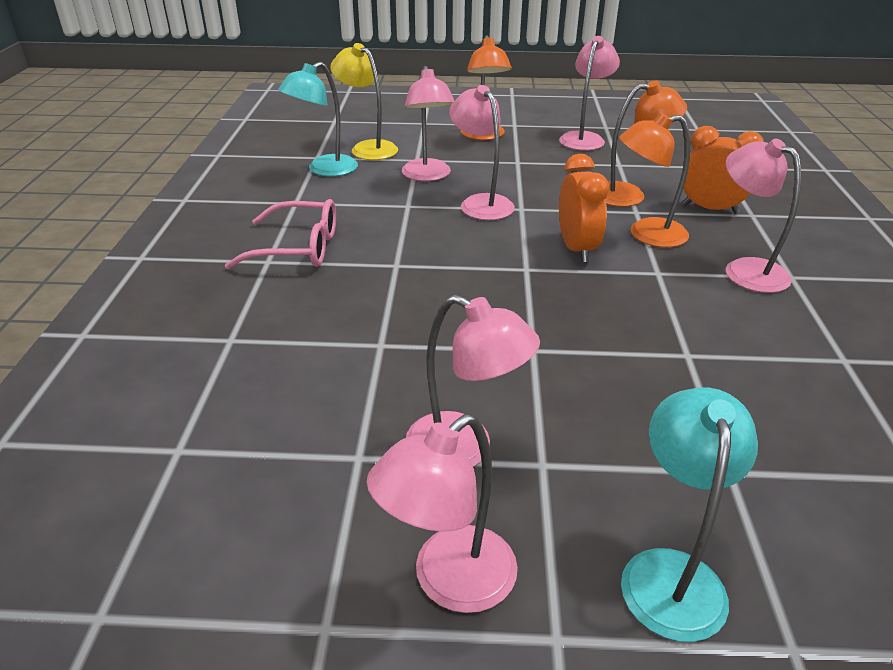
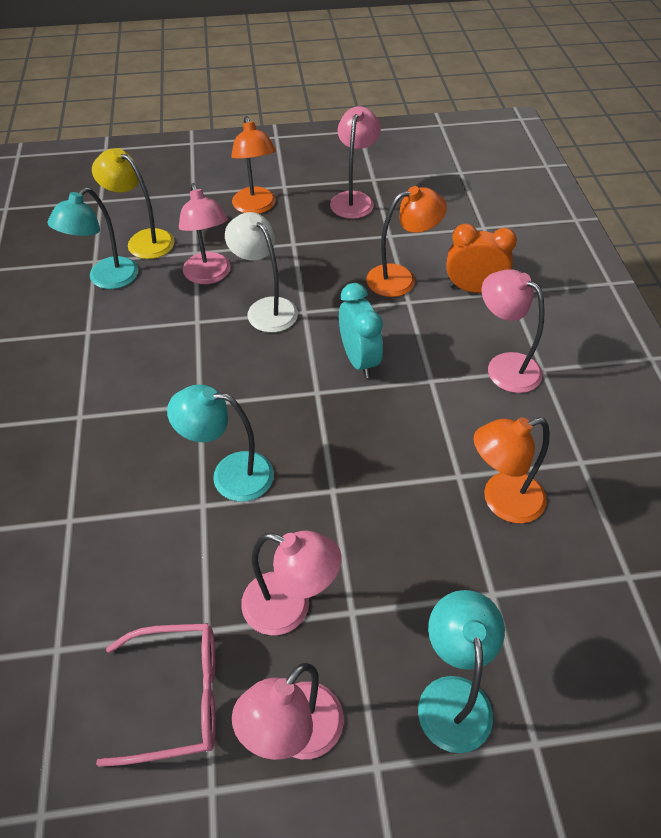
camera: 10 degrees left, 15 degrees up
(297, 248) = (104, 395): pink glasses -> pink glasses (177, 697)
(416, 323) = (230, 474): none -> turquoise lamp
(481, 203) = (266, 308): pink lamp -> white lamp
(576, 249) = (359, 360): orange clock -> turquoise clock
(646, 234) = (419, 332): orange lamp -> orange lamp (502, 501)

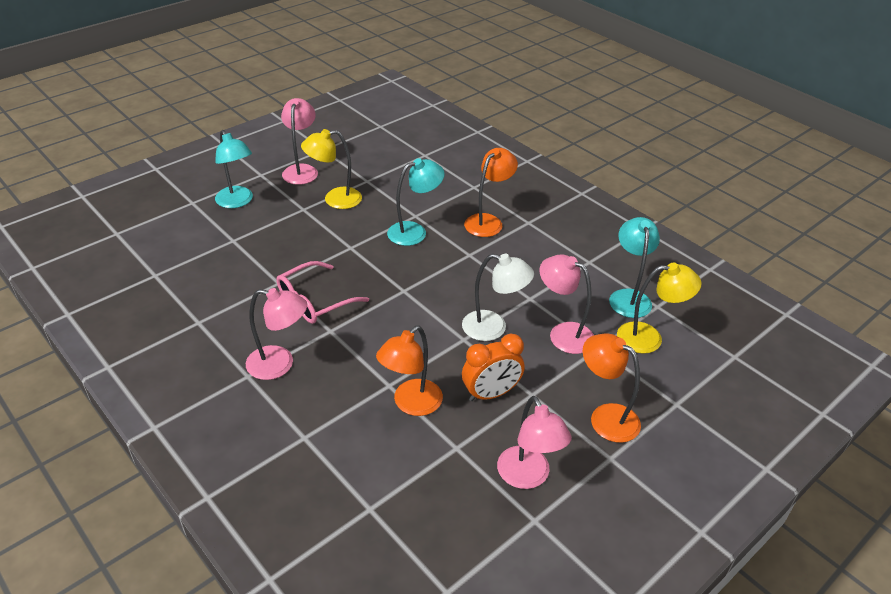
camera: 145 degrees right, 10 degrees down
(177, 697) = (360, 162): pink glasses -> pink glasses (315, 301)
(290, 608) = (335, 199): pink lamp -> yellow lamp
(359, 360) = (392, 322): turquoise clock -> none
(473, 289) = (340, 424): orange clock -> orange clock (491, 394)
(502, 501) = (245, 280): orange lamp -> orange lamp (488, 221)

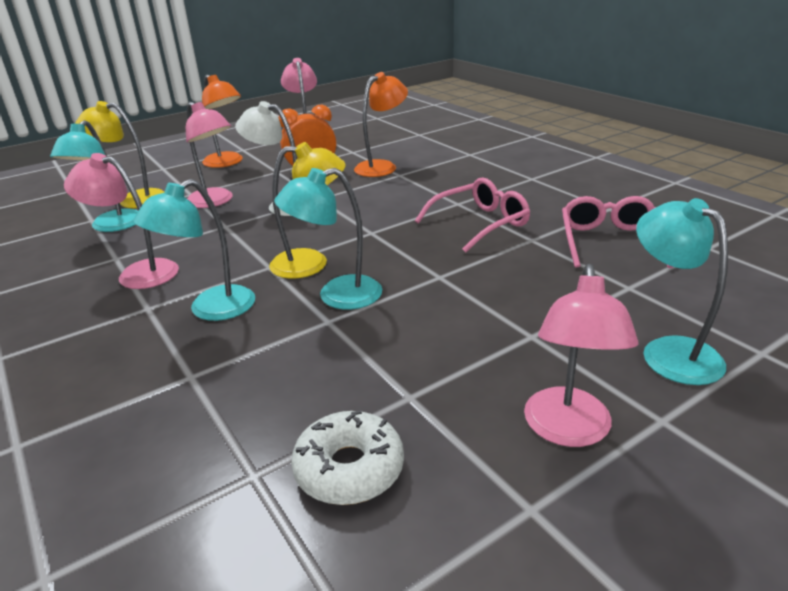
camera: 170 degrees left, 10 degrees down
(221, 280) = (611, 242): none -> pink glasses
(279, 364) = (503, 184): pink lamp -> pink lamp (138, 273)
(335, 199) = (475, 353): yellow lamp -> yellow lamp (311, 263)
(388, 157) = (349, 468): none -> white donut
(488, 221) = (211, 309): orange lamp -> turquoise lamp

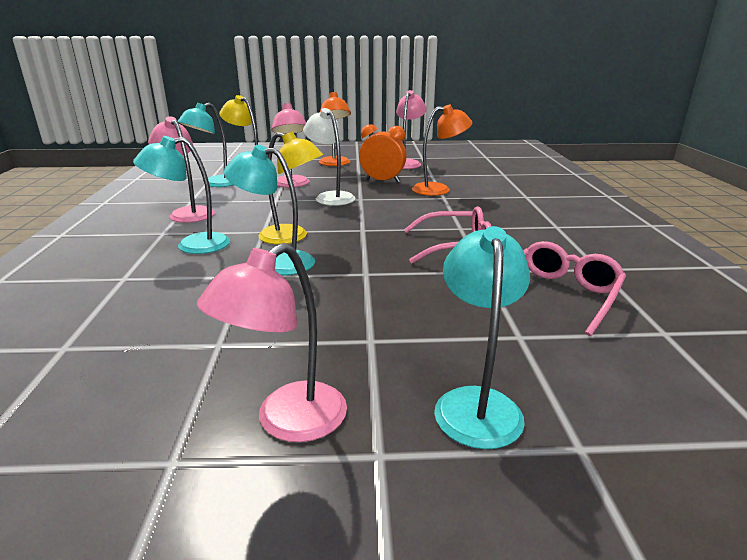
camera: 30 degrees right, 5 degrees down
(349, 468) = (113, 371): white donut -> none

